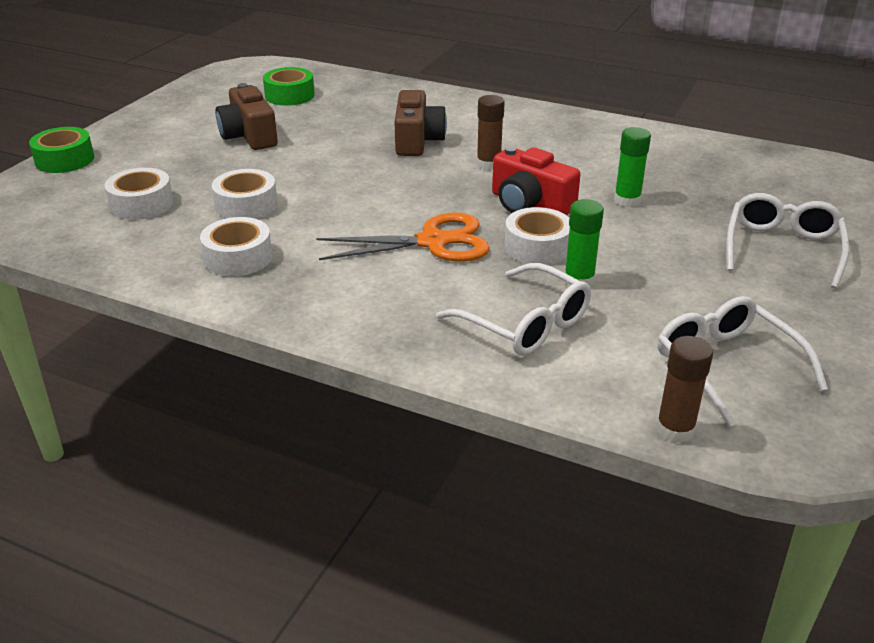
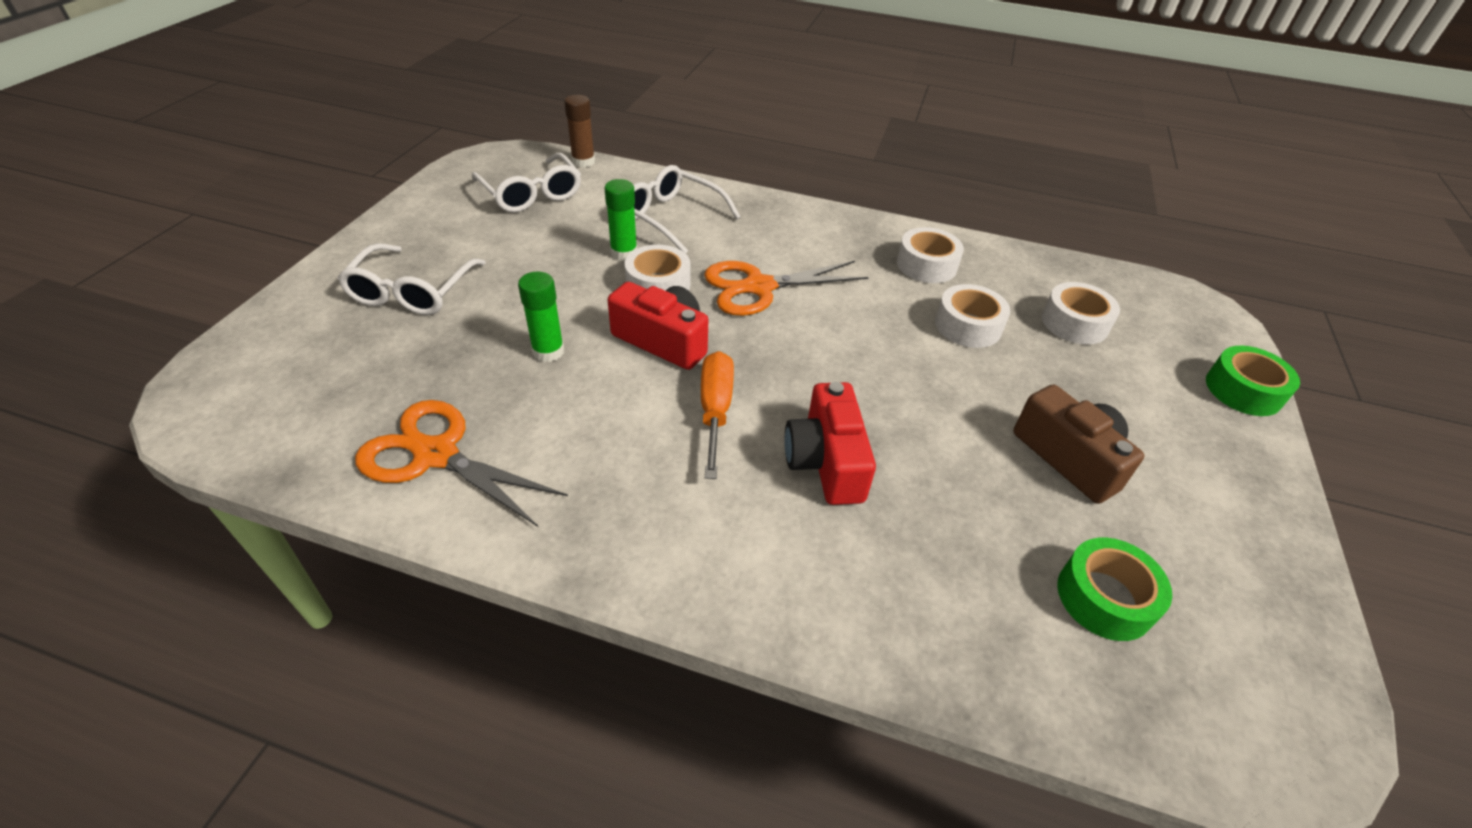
camera: 170 degrees right, 10 degrees up
(417, 140) = (826, 461): brown camera -> red camera
(488, 164) = (715, 410): brown glue stick -> orange screwdriver
(678, 152) = (436, 455): none -> orange scissors

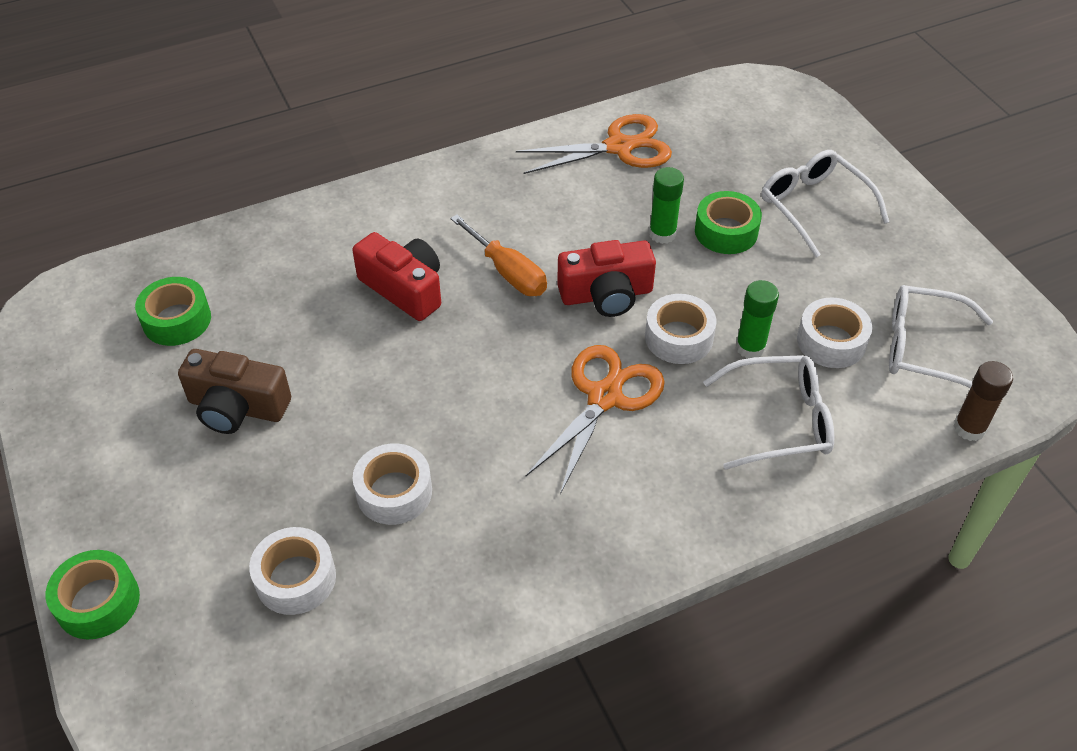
camera: 140 degrees right, 5 degrees up
(502, 320) = (726, 231): none -> green tape
(926, 265) = (492, 552): white tape -> white tape (831, 341)

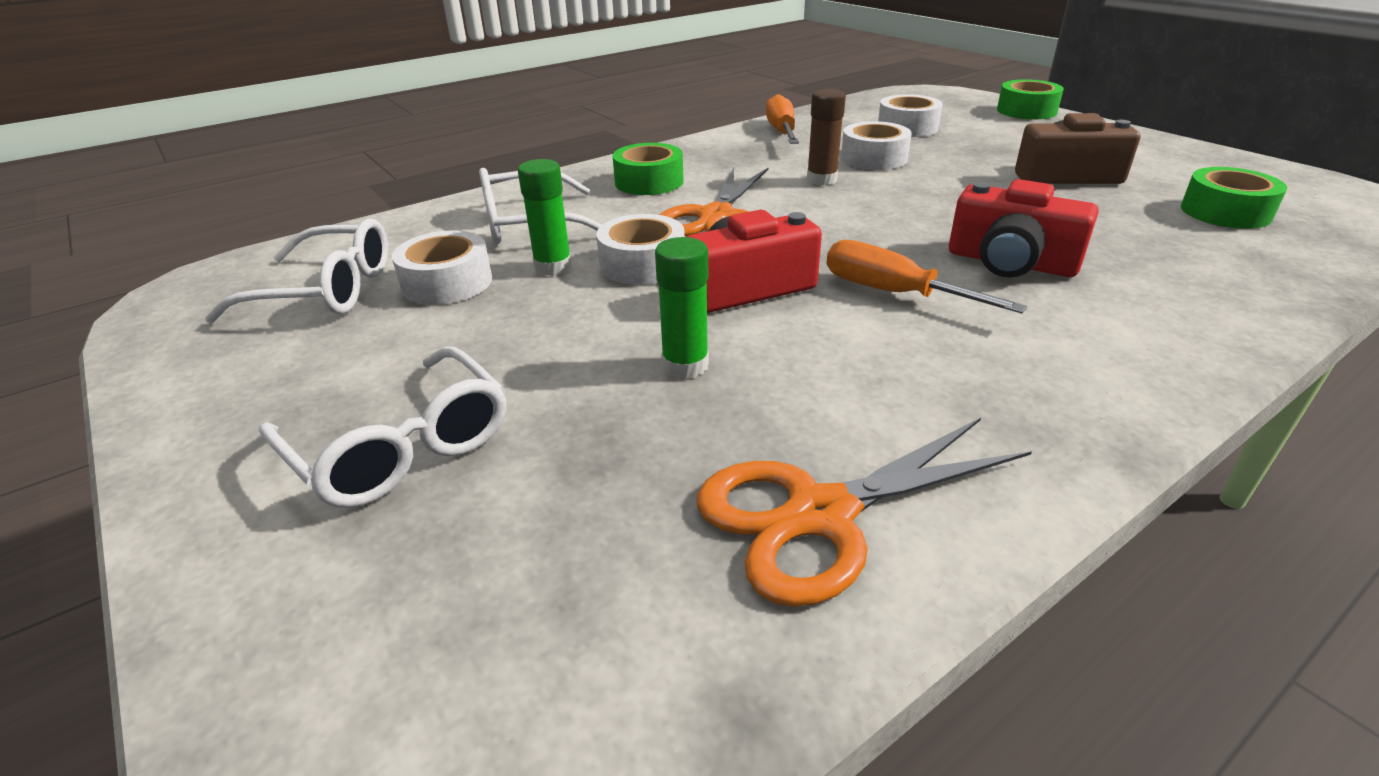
camera: 170 degrees right, 15 degrees down
(462, 604) = (781, 132): none -> orange screwdriver
(726, 231) = (577, 383): green tape -> green tape (649, 182)
(969, 428) = (322, 240): brown glue stick -> brown glue stick (821, 179)

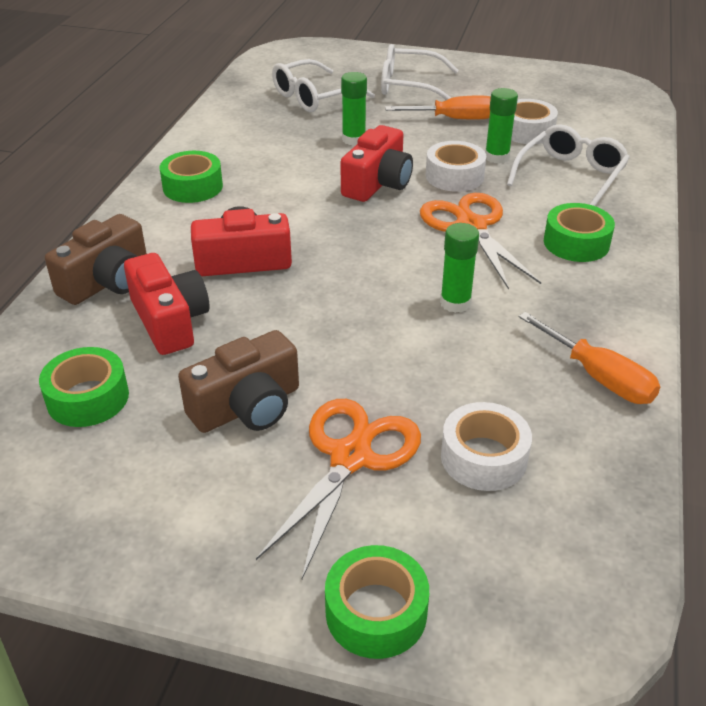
camera: 140 degrees right, 5 degrees up
(328, 290) = (568, 109): white glasses -> white glasses (313, 97)
(821, 179) = (455, 303): brown glue stick -> green glue stick
(821, 515) = (249, 117): orange scissors -> orange scissors (350, 457)
(873, 158) = (449, 361): white tape -> none
(893, 293) = (297, 210): orange screwdriver -> orange screwdriver (454, 119)
(1042, 383) = (193, 187): none -> green tape
(1127, 238) = (170, 321): none -> red camera
(1212, 293) = (107, 281): none -> brown camera

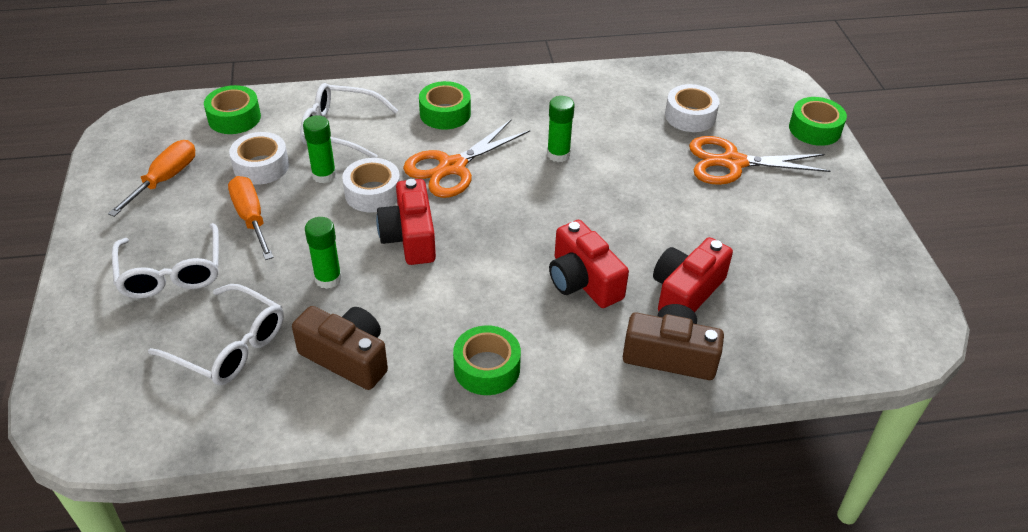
camera: 115 degrees left, 5 degrees up
(88, 398) = (791, 298): green tape -> green tape (234, 118)
(247, 407) = (732, 217): brown camera -> brown camera (347, 357)
(378, 183) = (410, 237): red camera -> red camera turned 105 degrees counterclockwise
(598, 377) = (590, 87): orange screwdriver -> orange screwdriver (165, 179)

